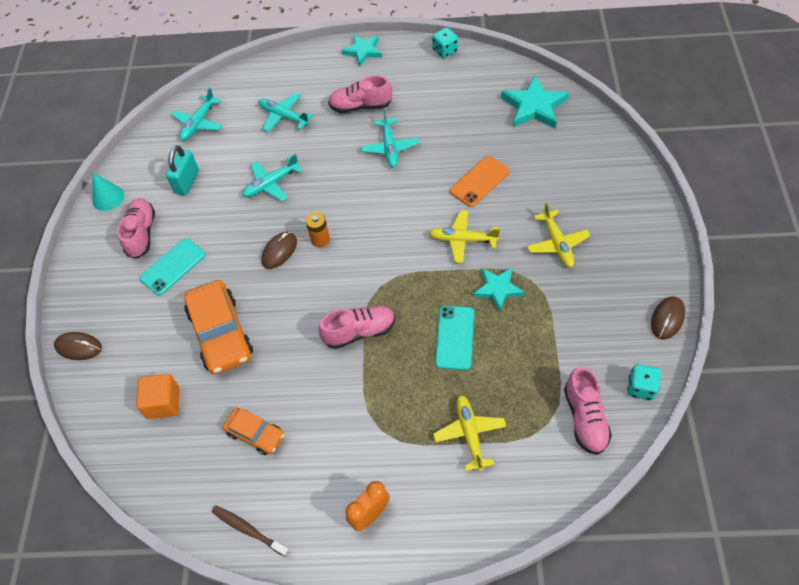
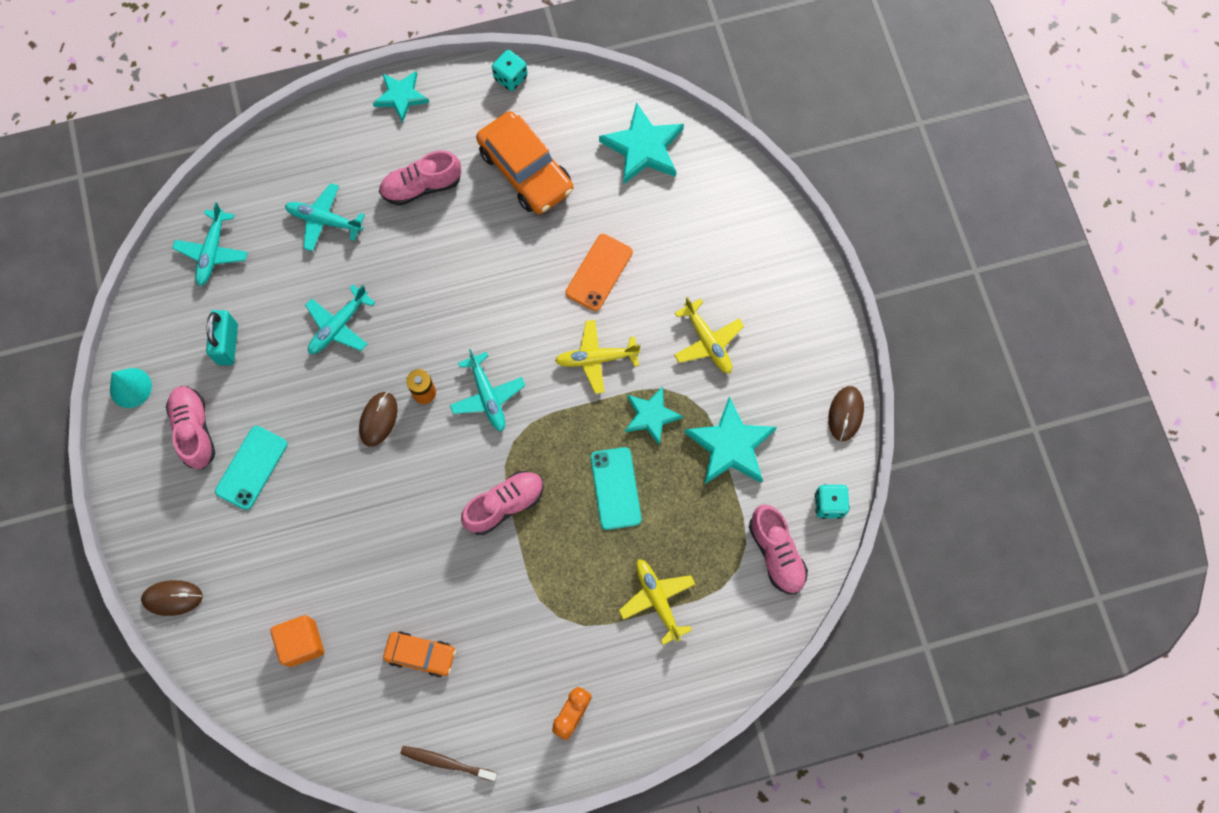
camera: 20 degrees left, 15 degrees up
(221, 333) = (341, 542): orange car -> orange car (526, 170)
(389, 147) = (475, 243): turquoise plane -> turquoise plane (487, 396)
(561, 324) = (730, 445): none -> turquoise star

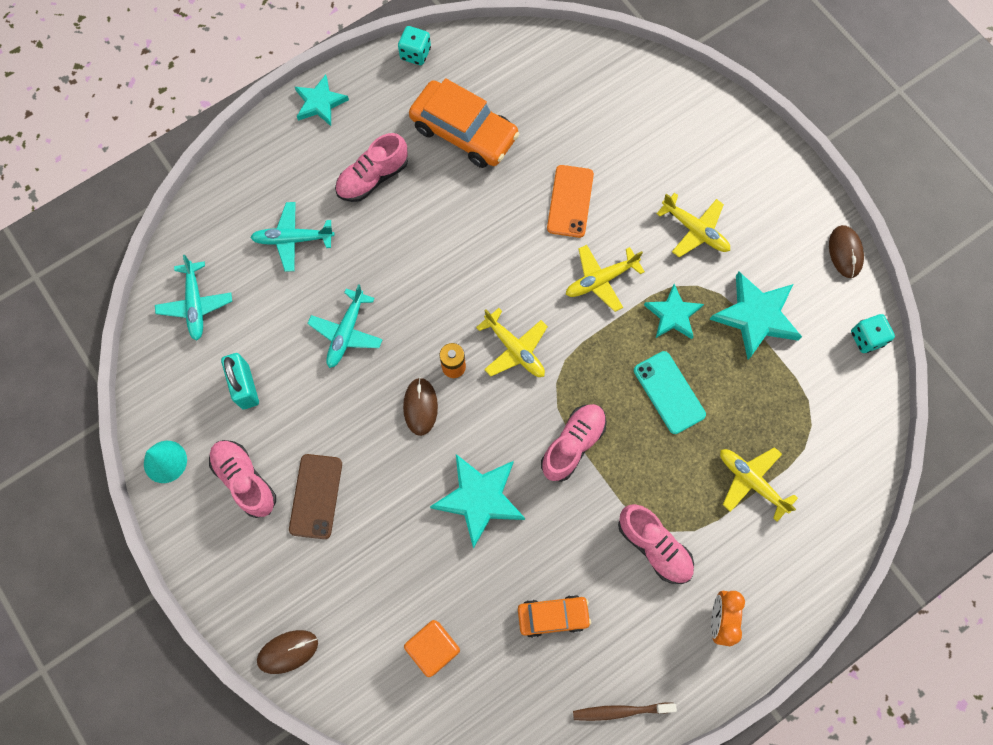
camera: 20 degrees left, 0 degrees up
(251, 467) = (316, 496): turquoise phone -> brown phone
(487, 396) = (514, 349): turquoise plane -> yellow plane
(643, 148) = (563, 77): turquoise star -> turquoise star (479, 499)
(776, 553) = (839, 399): pink shoe -> pink shoe (654, 546)

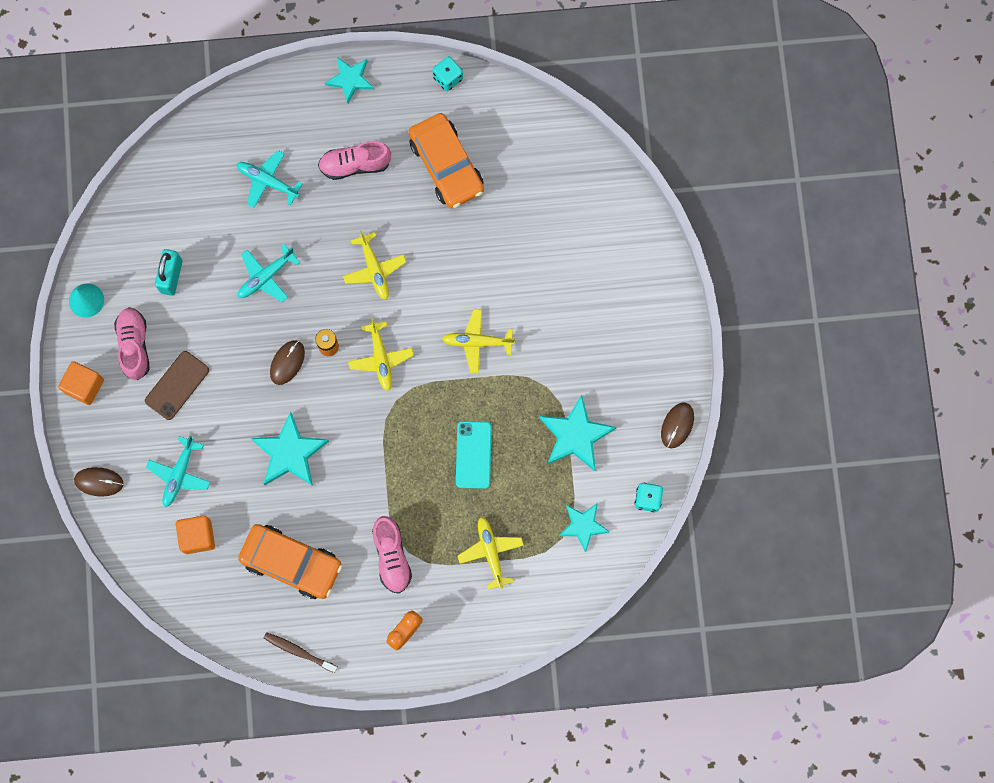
camera: 30 degrees right, 5 degrees up
(195, 304) = (169, 193): turquoise plane -> turquoise plane (179, 474)
(213, 555) = (84, 386): none -> orange cube
(553, 616) = (292, 563): orange car -> orange car, size x1.75
(570, 201) = (493, 267): orange phone -> none
(573, 444) = (379, 452): pink shoe -> none
(673, 315) = (514, 399): turquoise star -> turquoise star (583, 526)
(694, 230) = (573, 343): yellow plane -> yellow plane (374, 269)

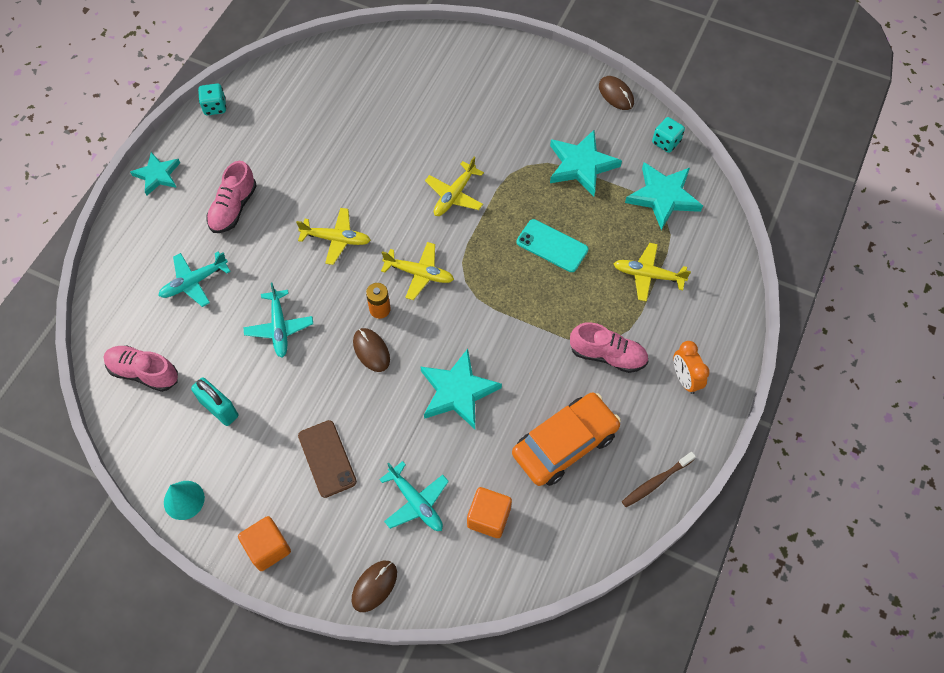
camera: 60 degrees left, 15 degrees down
(134, 345) = (261, 478): pink shoe -> pink shoe (144, 372)
(446, 165) = (287, 143): orange car -> none
(583, 526) = (663, 197): turquoise star -> turquoise star, size x1.53

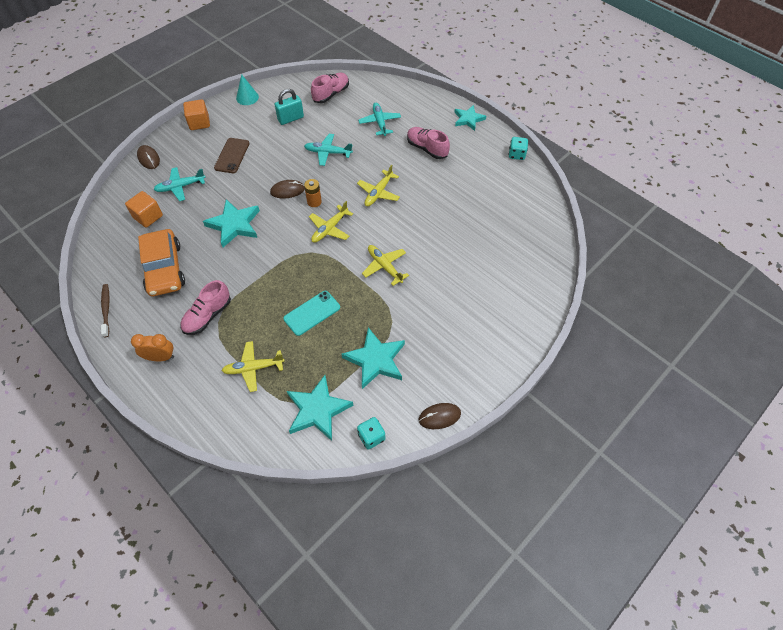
camera: 110 degrees right, 5 degrees down
(327, 458) = (232, 155): brown phone -> brown phone turned 75 degrees counterclockwise
(648, 275) = (254, 368): yellow plane -> yellow plane turned 135 degrees counterclockwise

